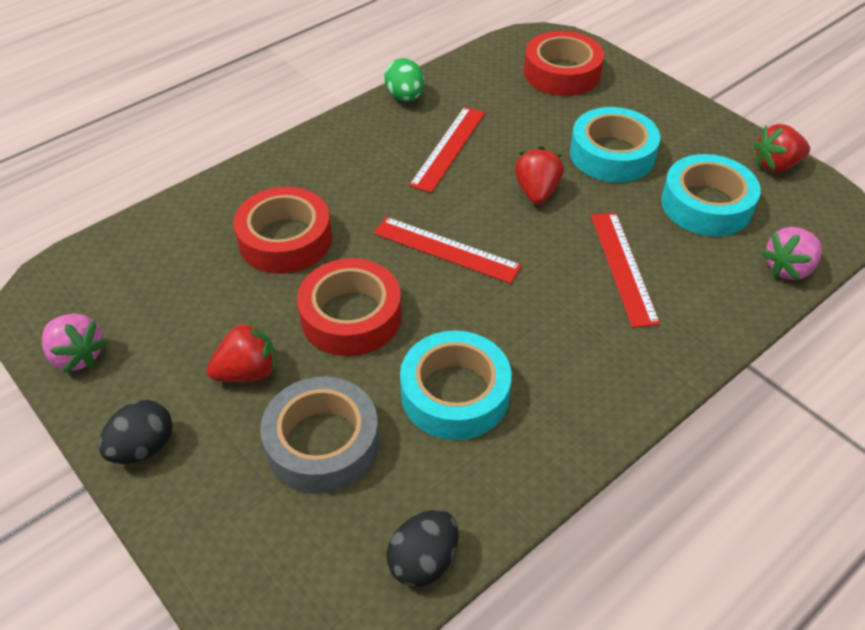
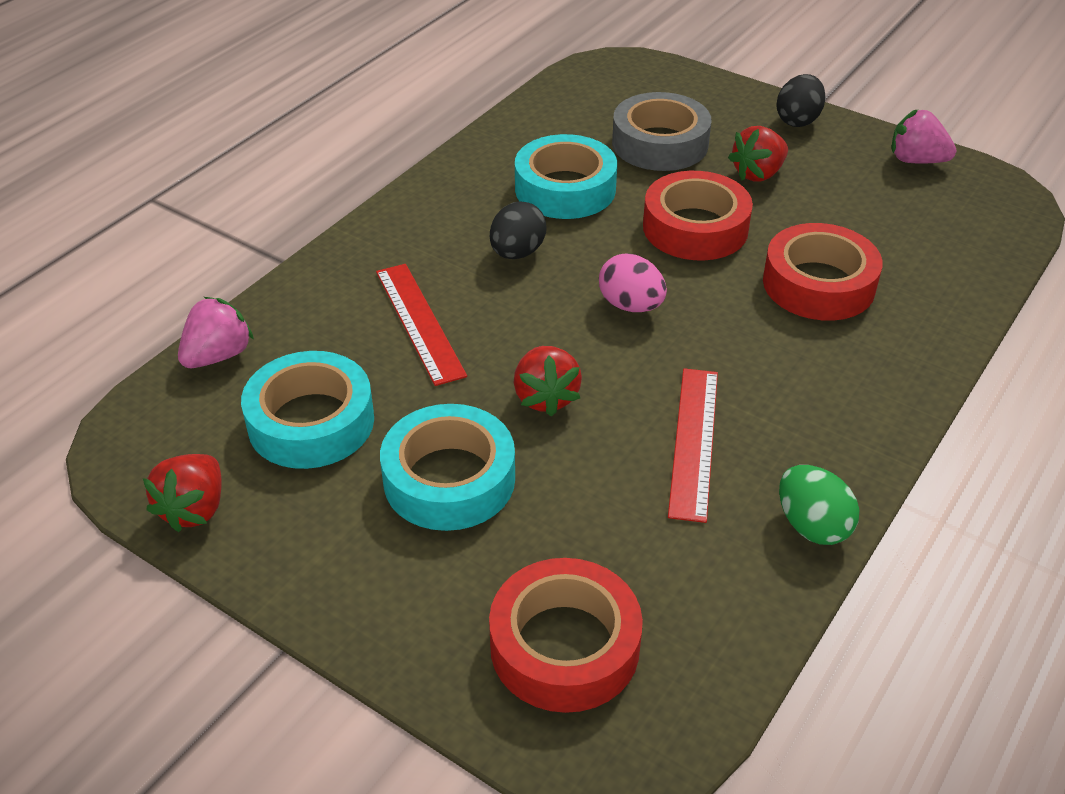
camera: 165 degrees right, 5 degrees down
(423, 561) = (548, 102): black egg -> black egg (517, 253)
(446, 249) = (631, 305): red ruler -> pink egg
(776, 165) = (194, 509): red strawberry -> red strawberry turned 135 degrees clockwise

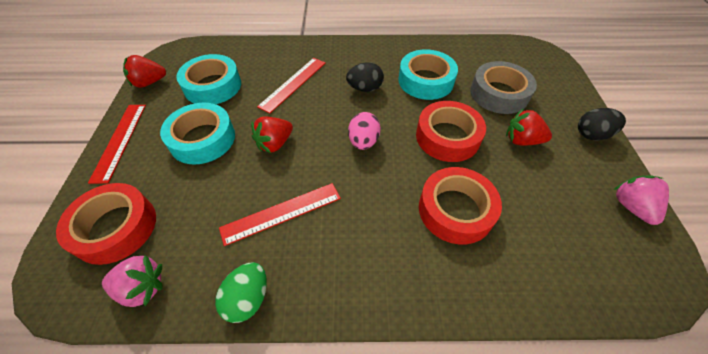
camera: 55 degrees right, 10 degrees up
(218, 356) = (233, 47): pink strawberry -> pink strawberry (142, 287)
(339, 595) = (120, 141): none -> red ruler

